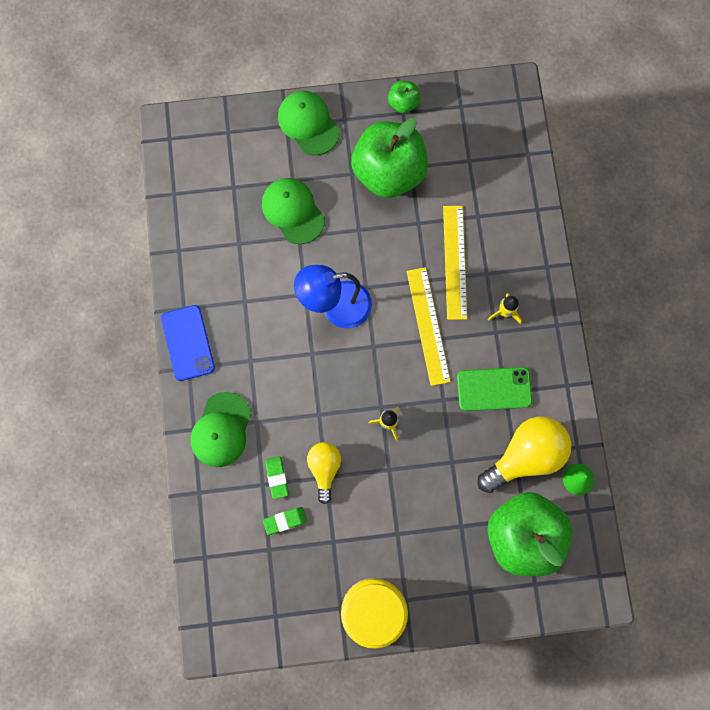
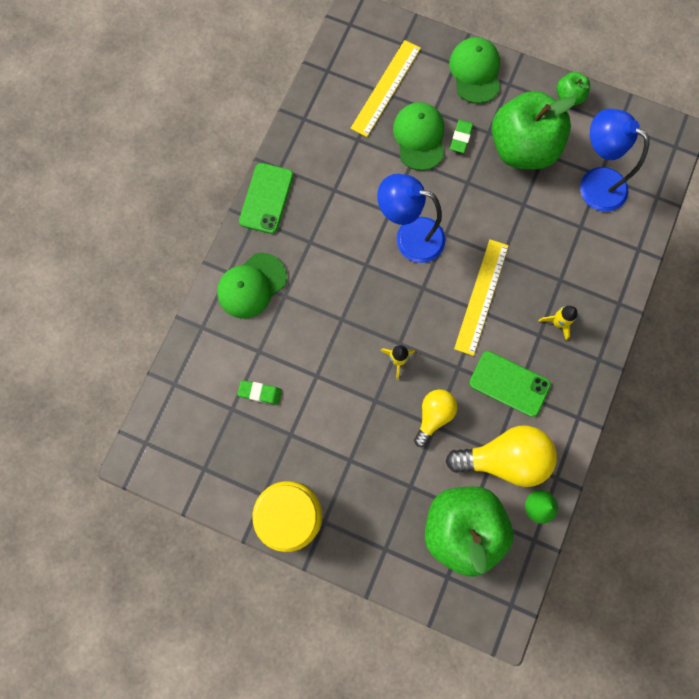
camera: 30 degrees right, 0 degrees up
(188, 343) = (266, 198): blue phone -> green phone
(277, 477) = (275, 352): green eraser -> green eraser (461, 138)
(324, 468) = (320, 368): yellow light bulb -> yellow light bulb (433, 415)
(455, 262) = (537, 255): yellow ruler -> yellow ruler (386, 88)
(468, 170) = (594, 183): none -> blue lamp

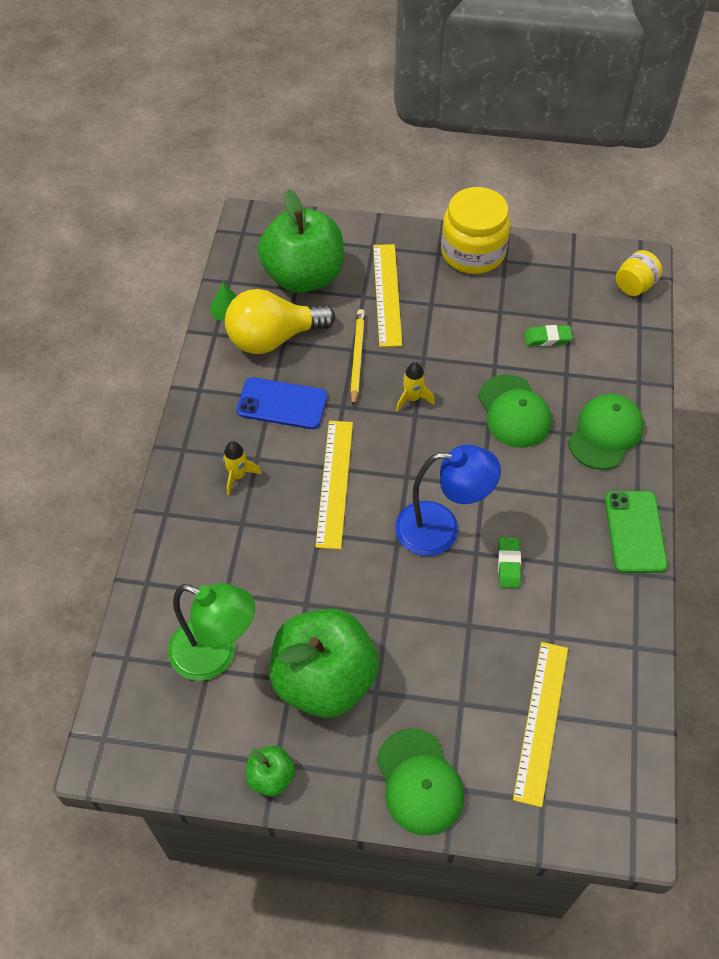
camera: 165 degrees right, 20 degrees down
(156, 431) = (634, 285): none -> yellow jar
(388, 483) = (387, 294): none -> yellow ruler
(419, 137) = (469, 660): green cap -> green cap (514, 412)
(433, 415) = (357, 358): yellow light bulb -> yellow pencil
(461, 138) = (413, 673): green eraser -> green eraser (508, 564)
(509, 383) = (282, 404): green phone -> blue phone
(594, 183) = (215, 655): blue lamp -> green lamp

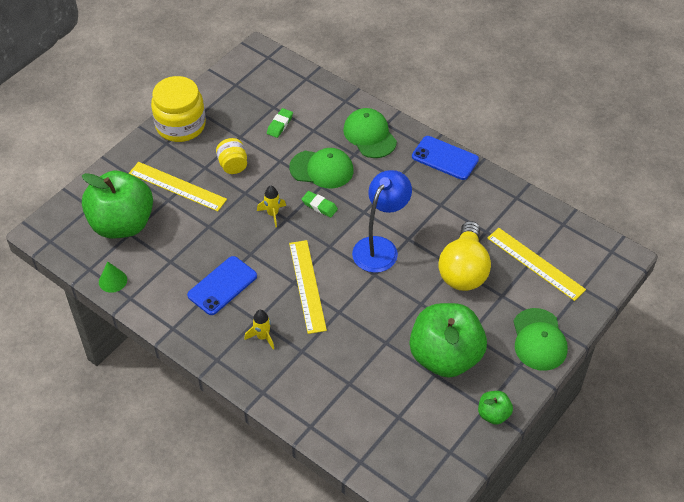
camera: 60 degrees left, 5 degrees down
(215, 655) = (391, 408): green lamp -> none
(273, 338) = (162, 266): yellow light bulb -> yellow light bulb (463, 270)
(334, 483) = (307, 286): yellow ruler -> yellow ruler turned 45 degrees clockwise
(357, 358) = (217, 227): yellow pencil -> none
(419, 782) = (539, 340): green cap -> green cap turned 75 degrees clockwise
(508, 564) = (427, 227): green eraser -> green eraser (319, 206)
(634, 285) = (274, 64): yellow jar -> yellow jar (233, 165)
(635, 532) = (445, 158): green phone -> blue phone

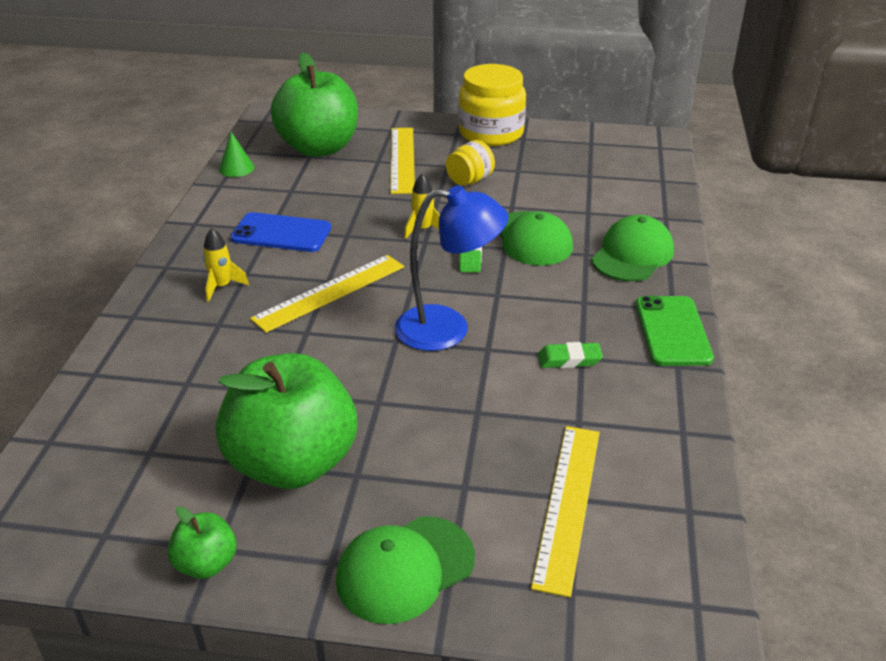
camera: 60 degrees right, 15 degrees down
(280, 125) = (567, 188): green eraser -> green eraser (569, 360)
(445, 158) = (672, 331): blue phone -> green phone
(463, 270) = (478, 424): yellow light bulb -> none

